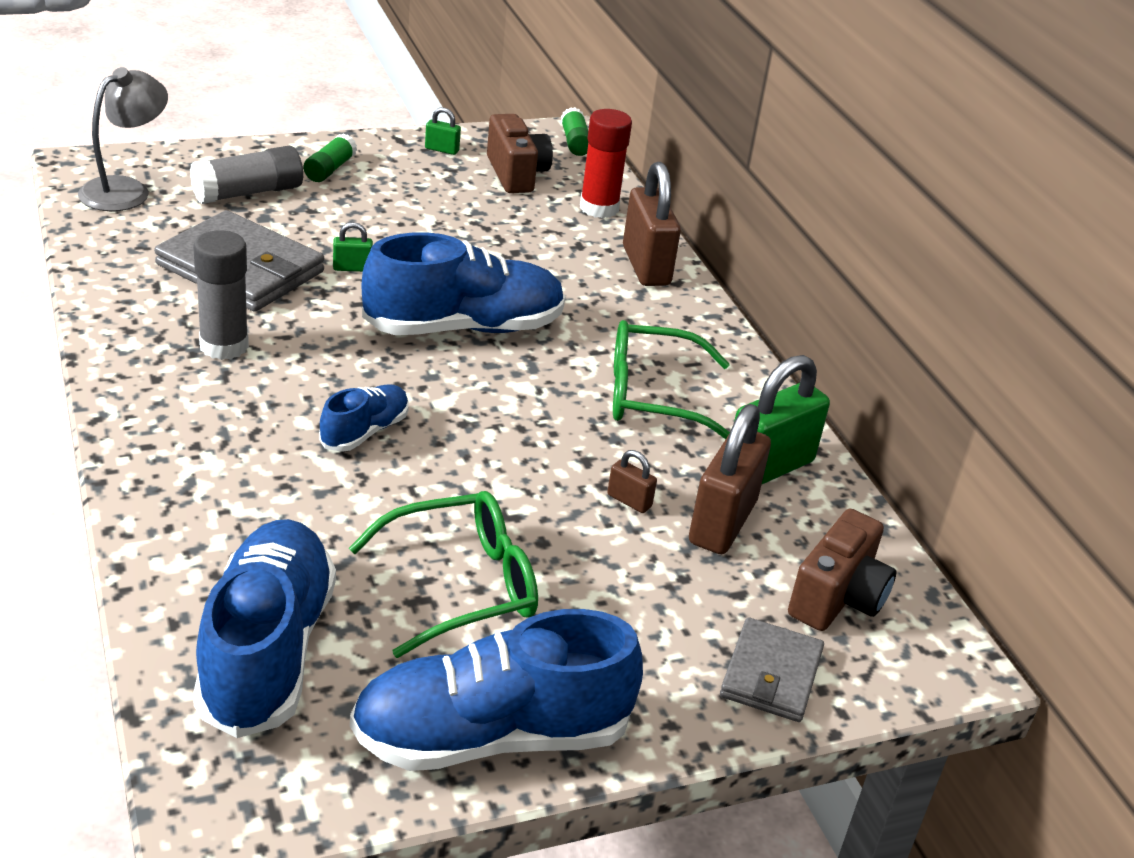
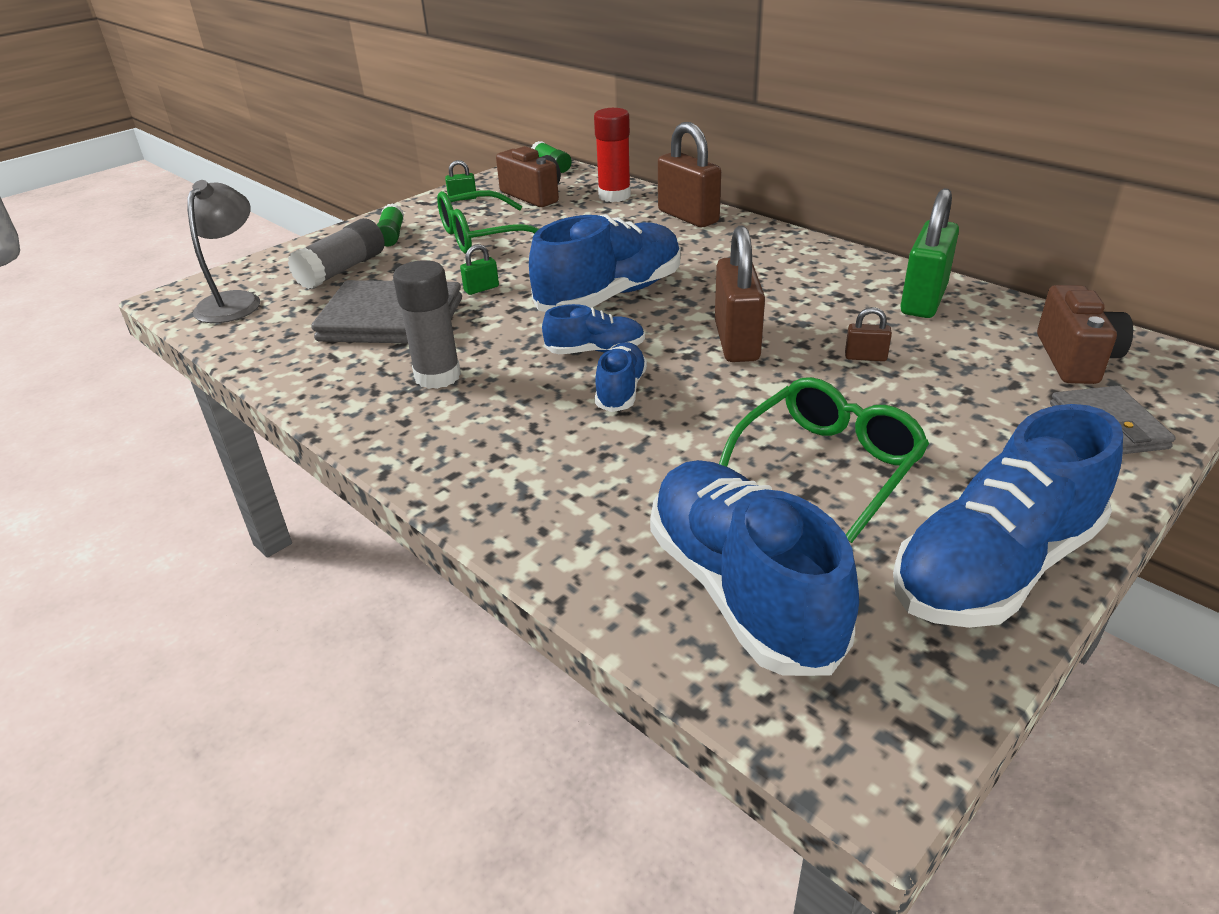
camera: 20 degrees left, 0 degrees up
(386, 381) = (595, 351): none -> blue shoe
(652, 396) = (793, 288): green glasses -> green glasses (482, 236)
(722, 522) = (942, 345): brown padlock -> brown padlock (736, 341)

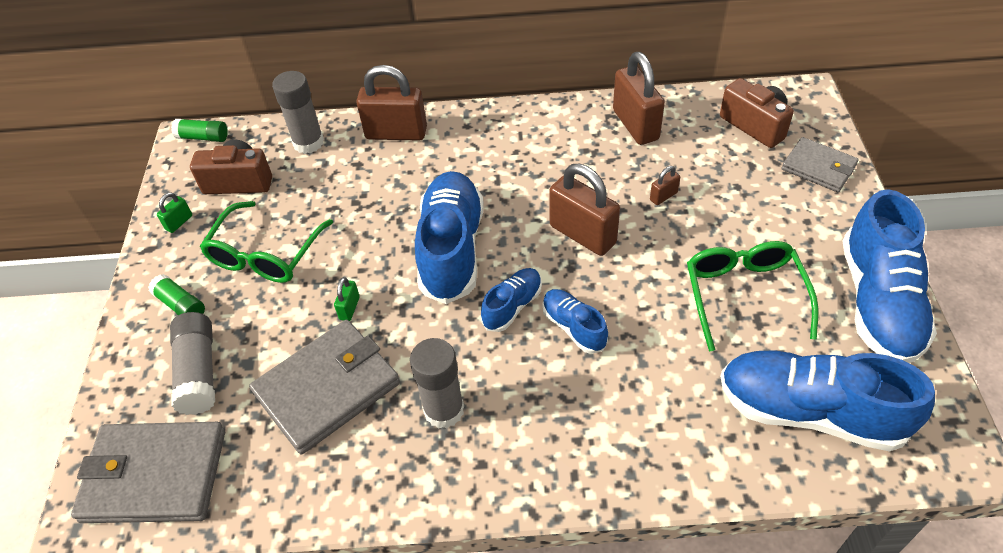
camera: 45 degrees left, 15 degrees up
(235, 301) = (154, 475): grey lamp -> grey wallet
(614, 196) = (308, 143): red glue stick -> grey glue stick
(923, 300) = (635, 125): green padlock -> brown padlock

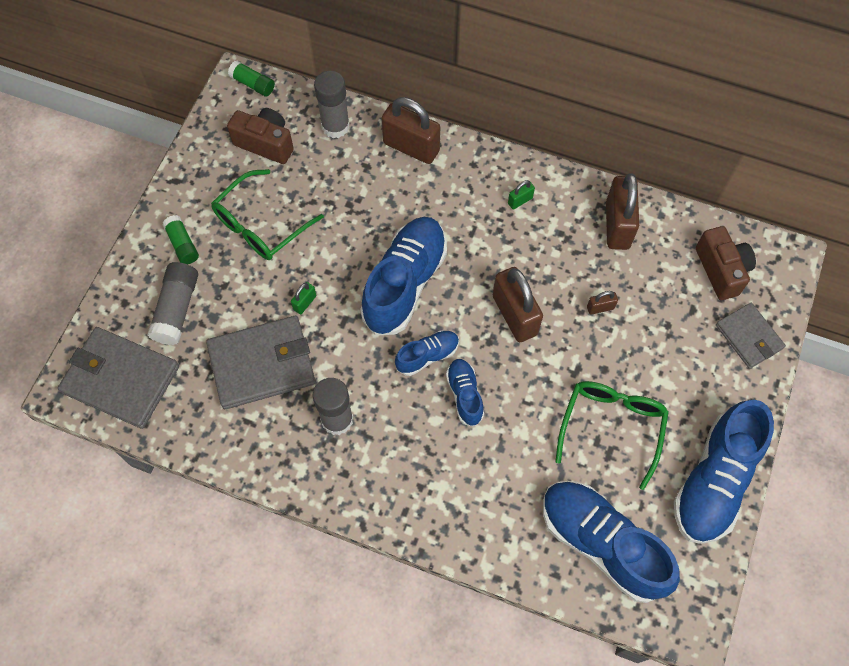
camera: 20 degrees right, 15 degrees up
(179, 222) = (206, 165): green padlock -> green padlock (520, 201)

